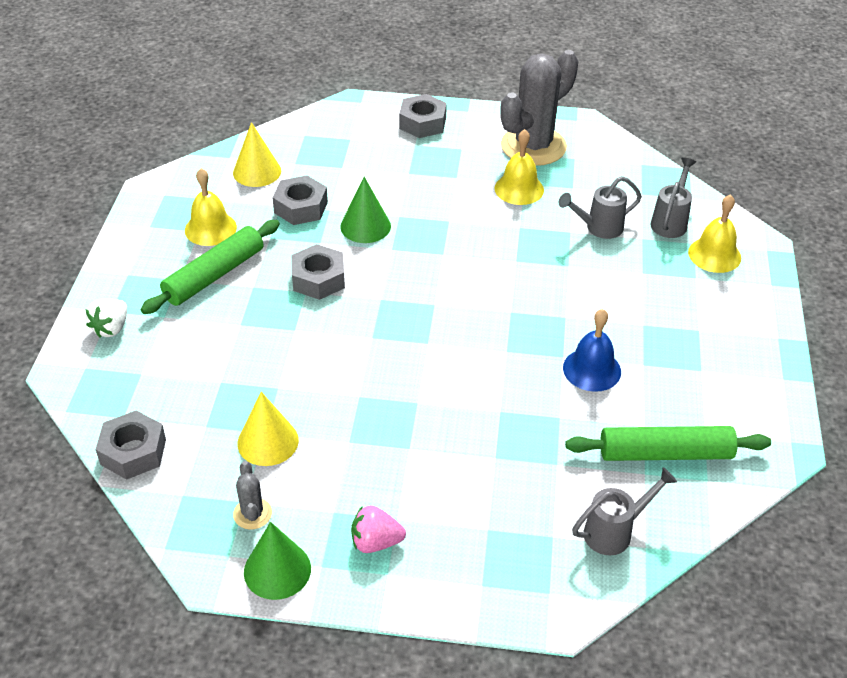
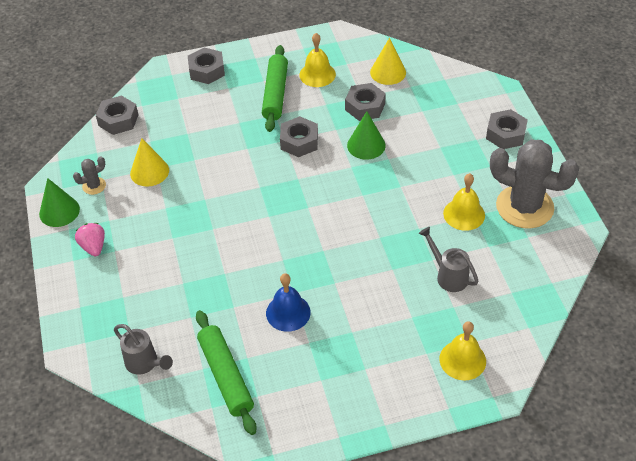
camera: 70 degrees right, 5 degrees up
(111, 328) = (207, 71): white strawberry -> grey nut
(214, 275) = (275, 94): green rolling pin -> green rolling pin turned 75 degrees clockwise
(670, 221) = (487, 320): grey watering can -> none

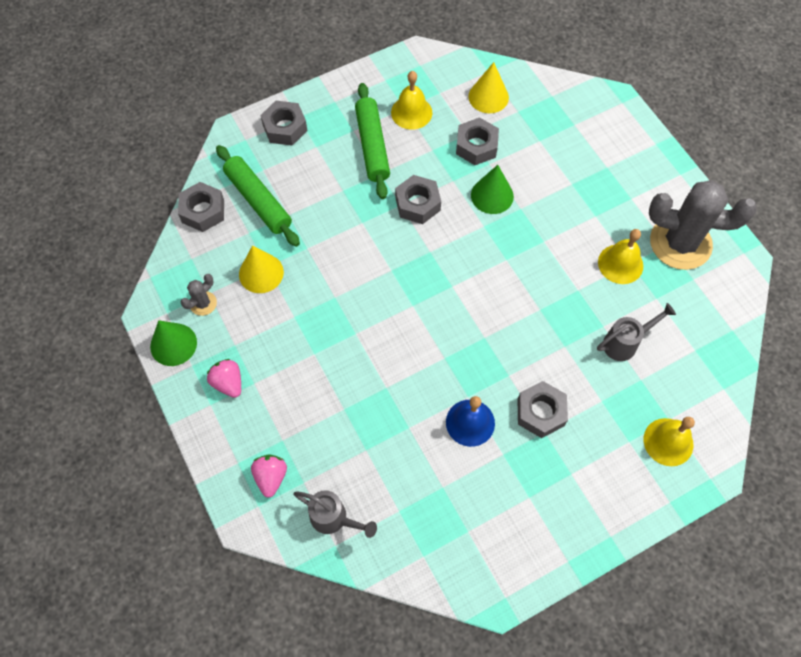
camera: 15 degrees left, 15 degrees up
(103, 322) = (271, 477): none -> pink strawberry
(225, 376) = (427, 515): green rolling pin -> green rolling pin (258, 201)
(448, 275) = (625, 343): grey watering can -> grey watering can turned 120 degrees clockwise
(505, 134) = (636, 155): grey nut -> grey nut (540, 412)

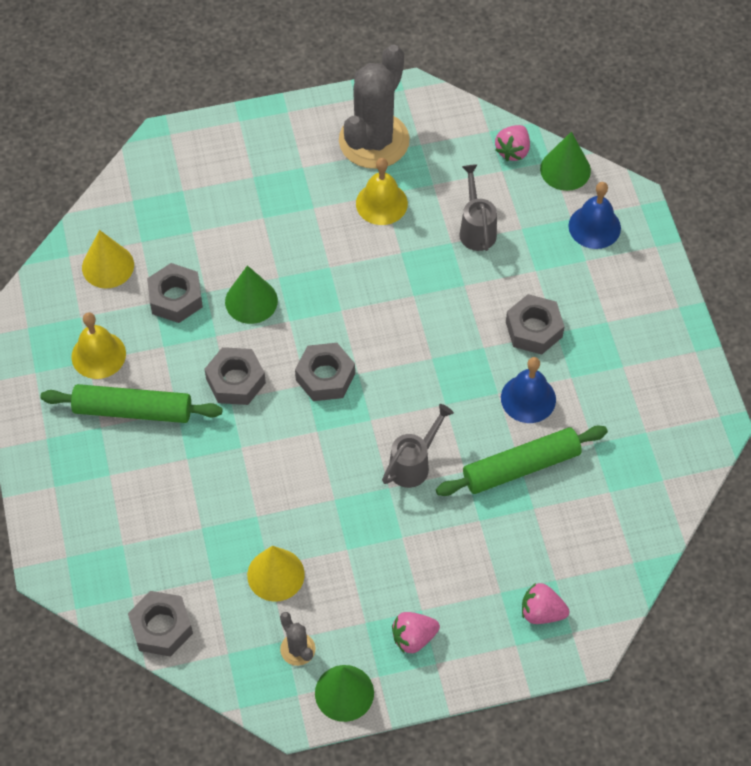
camera: 75 degrees left, 5 degrees down
(258, 201) = (168, 558): green rolling pin -> green rolling pin (521, 467)
(285, 128) = (66, 505): grey nut -> grey nut (325, 377)
(334, 519) = (604, 557): grey watering can -> grey watering can (414, 464)
(668, 442) = (594, 227): yellow bell -> blue bell
(719, 403) = (565, 169): none -> green cone
(720, 354) = (513, 151): none -> pink strawberry

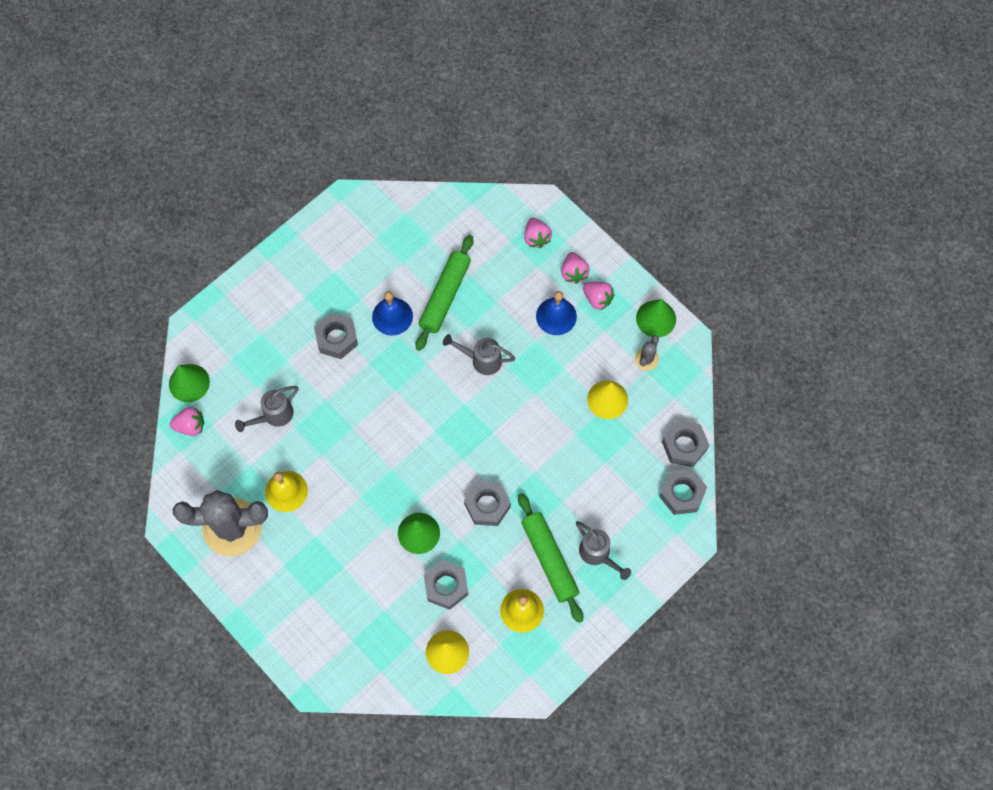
camera: 120 degrees left, 10 degrees up
(103, 461) = (598, 554): none -> grey watering can
(325, 377) = (450, 449): grey nut -> grey nut (682, 494)
(466, 630) = (573, 272): none -> pink strawberry
(521, 467) = (445, 296): green rolling pin -> green rolling pin turned 75 degrees clockwise
(594, 227) = (230, 340): blue bell -> blue bell (556, 316)

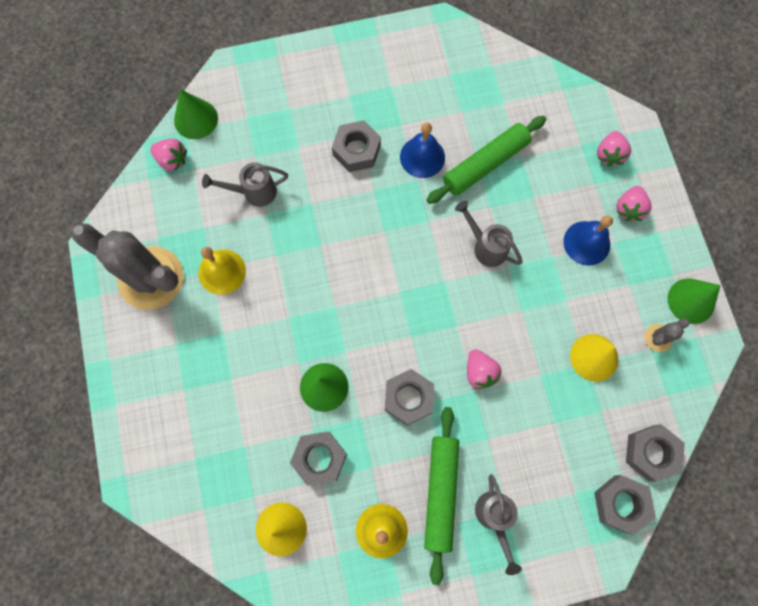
camera: 30 degrees right, 5 degrees up
(597, 299) = (639, 248): pink strawberry -> pink strawberry (479, 372)

